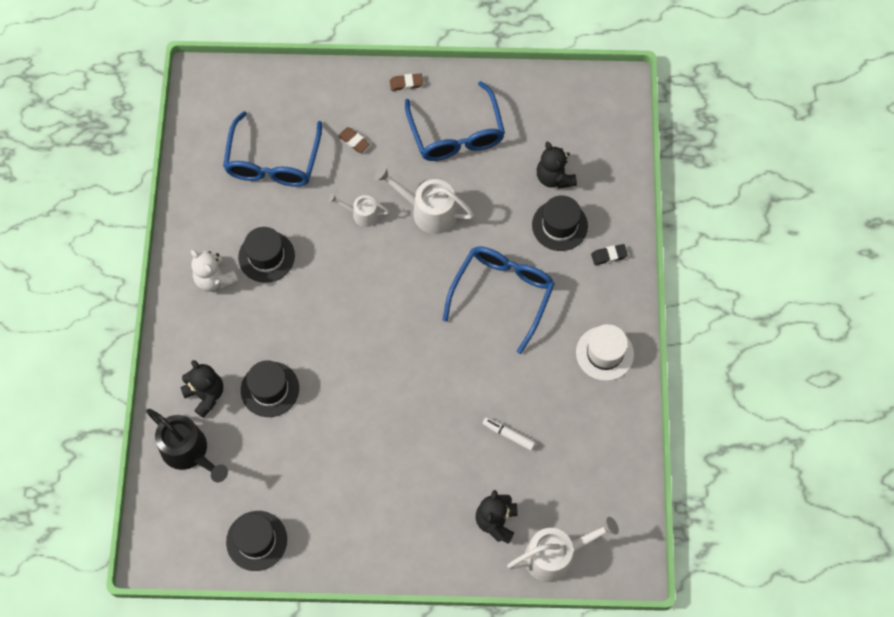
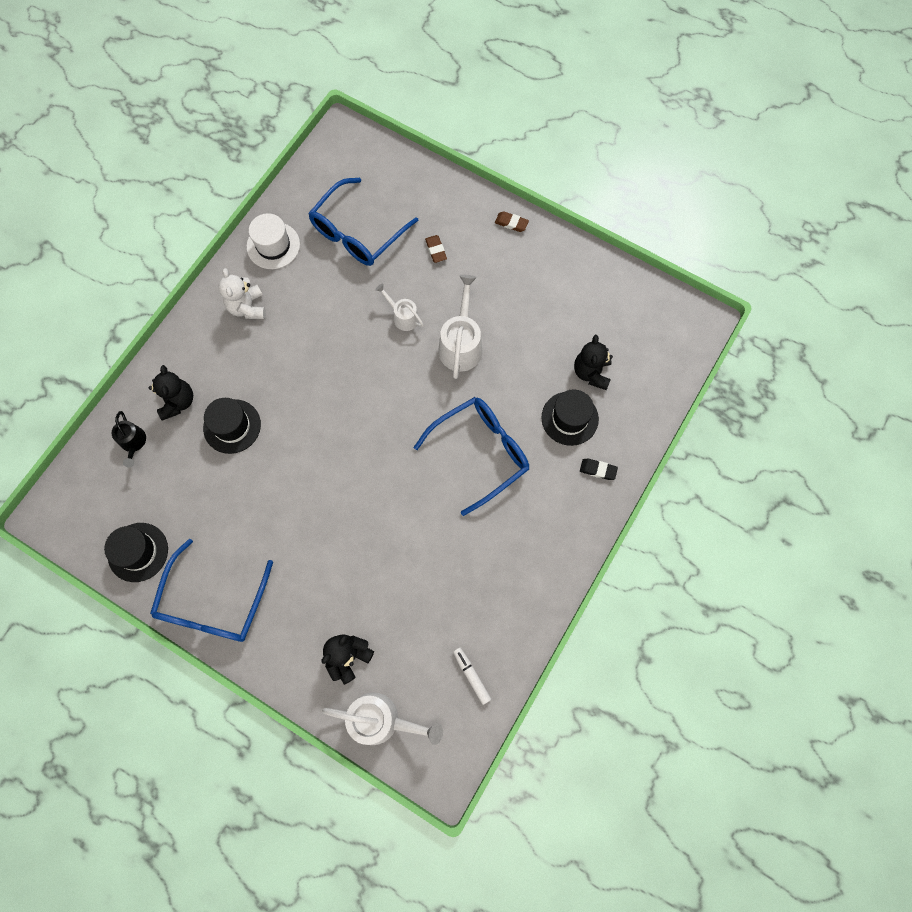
camera: 30 degrees right, 5 degrees up
(189, 452) = (133, 443): black watering can -> black watering can, size x0.58
(266, 256) = (301, 310): black hat -> none
(428, 211) = (461, 343): white watering can -> white watering can turned 45 degrees clockwise
(456, 134) = (528, 289): blue glasses -> blue glasses (213, 603)
(508, 435) = (407, 583): white marker -> white marker (471, 675)
(604, 353) = (539, 558): white hat -> white hat (273, 245)

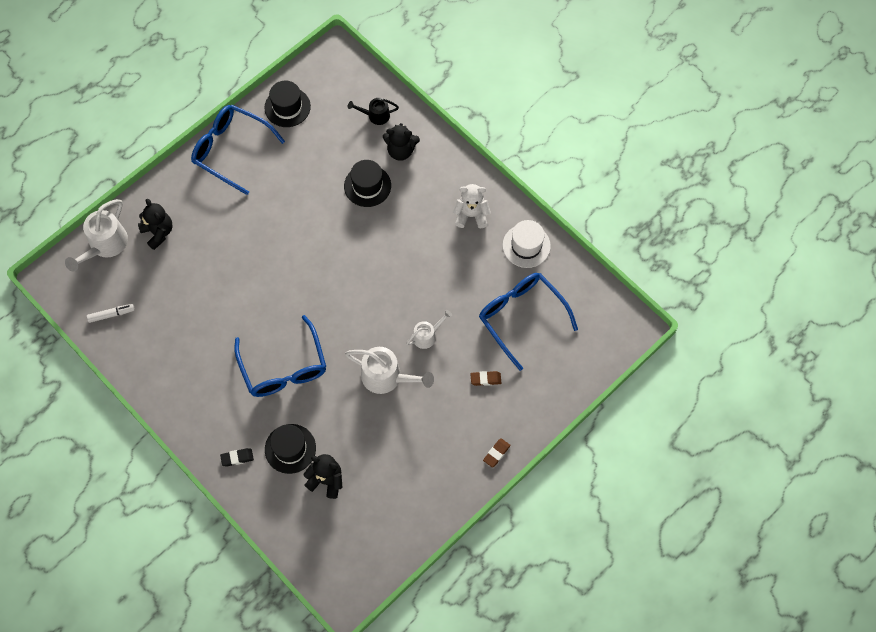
camera: 105 degrees right, 5 degrees down
(598, 470) = (237, 458): black eraser -> black eraser turned 45 degrees clockwise

